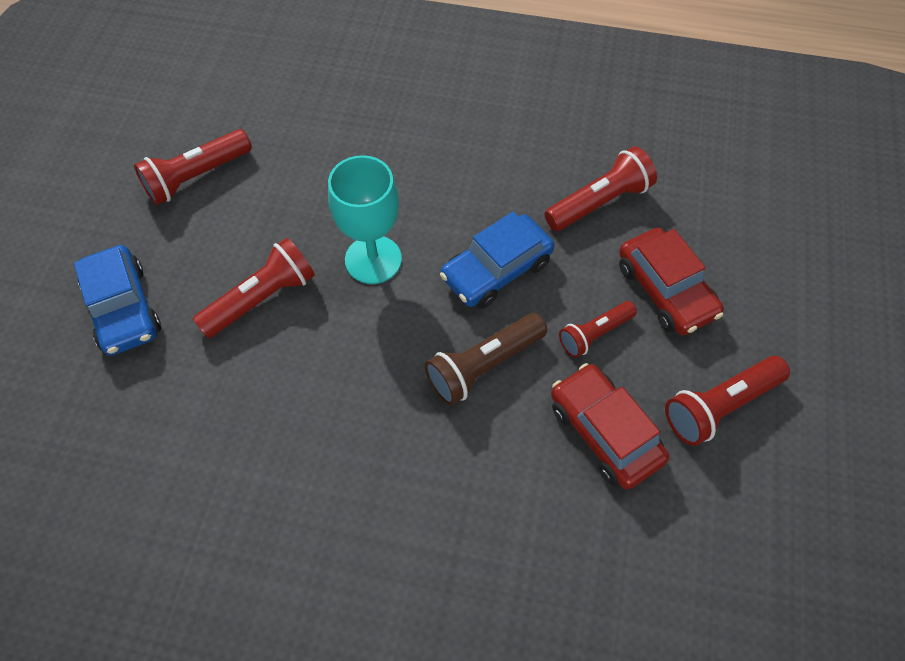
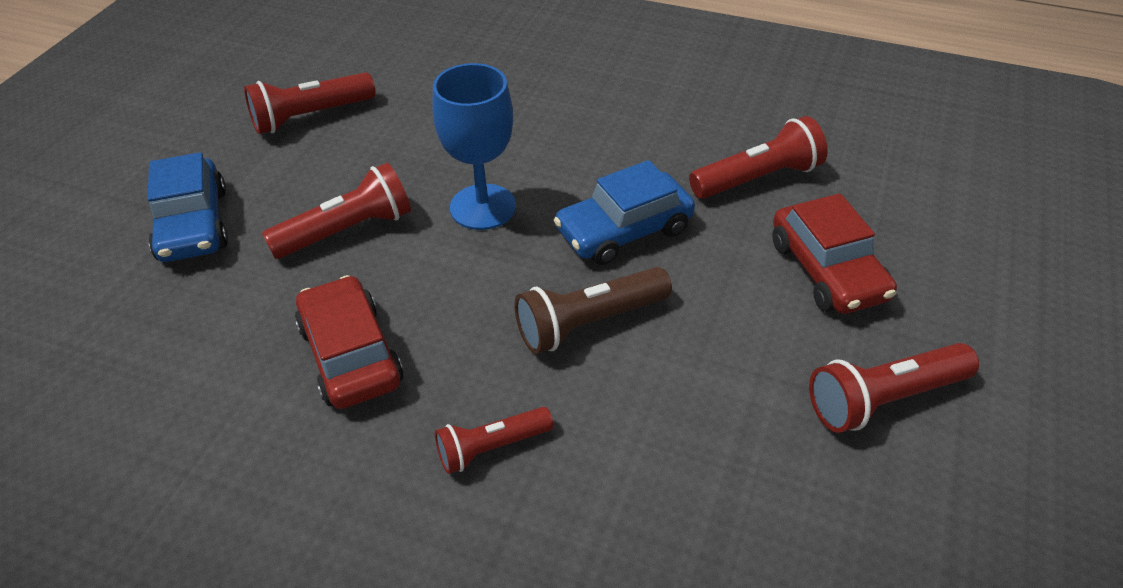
camera: 10 degrees right, 15 degrees down
(373, 259) = (483, 207): turquoise goblet -> blue goblet
(594, 334) = (732, 305): red flashlight -> red flashlight (491, 447)
(604, 432) = (728, 410): red car -> red car (351, 355)

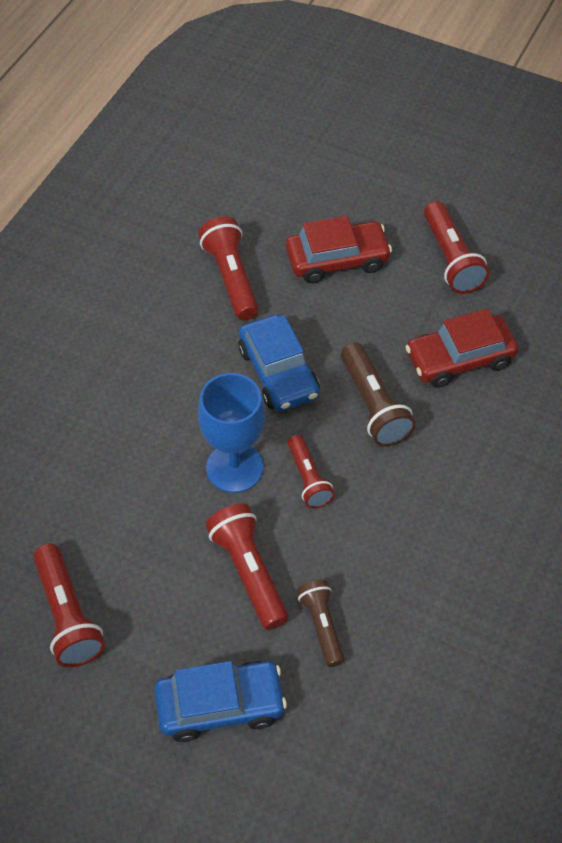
camera: 85 degrees left, 10 degrees up
(272, 295) = (322, 625): none -> brown flashlight
(351, 355) = (392, 562): red car -> red car (459, 359)
(491, 447) = (480, 472): red flashlight -> red flashlight (308, 479)

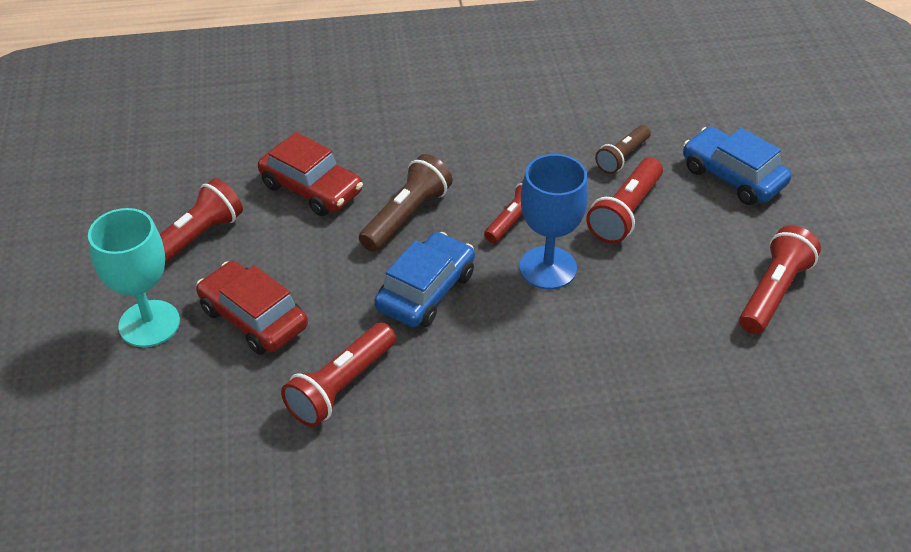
camera: 125 degrees left, 10 degrees down
(379, 203) = (149, 324): none -> turquoise goblet

